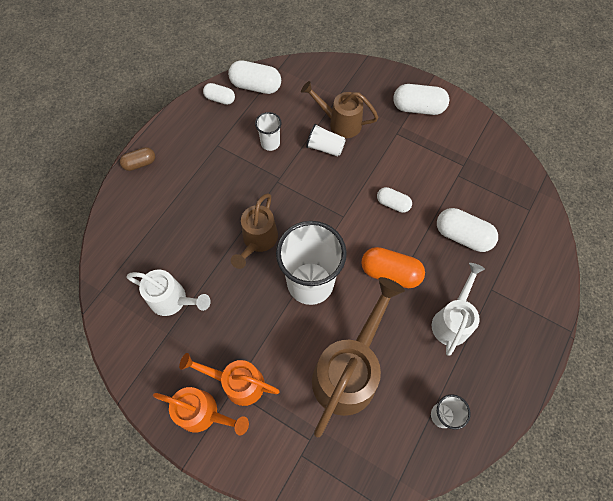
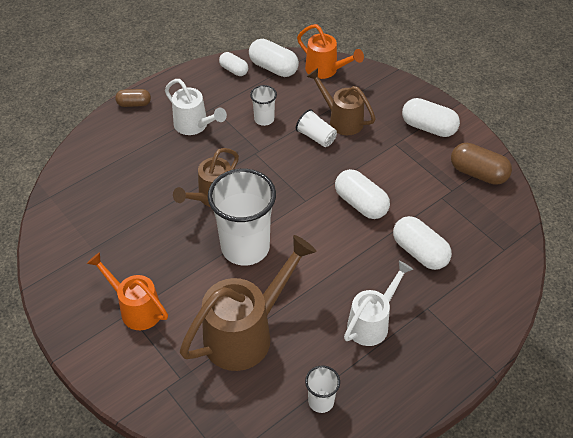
camera: 20 degrees right, 15 degrees down
(173, 300) = (110, 223): white watering can -> white watering can (194, 125)
(203, 413) = (93, 323): orange watering can -> orange watering can (325, 70)
(390, 273) = (329, 262): orange capsule -> none
(392, 204) = (360, 204): white capsule -> white capsule, size x1.64
(478, 141) = (478, 173): none -> brown capsule

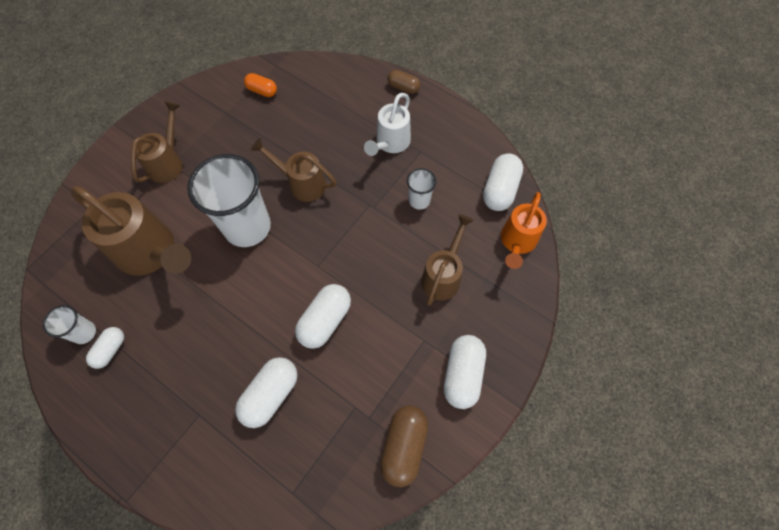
camera: 75 degrees right, 15 degrees up
(79, 213) = (262, 91): none -> orange capsule
(134, 104) = (403, 87): brown capsule -> brown capsule turned 45 degrees counterclockwise
(136, 309) = (168, 162): orange watering can -> brown watering can
(234, 70) = (482, 155): white capsule -> white capsule (110, 350)
(316, 137) = (409, 256): white cup -> none
(372, 323) = (174, 361): white watering can -> none

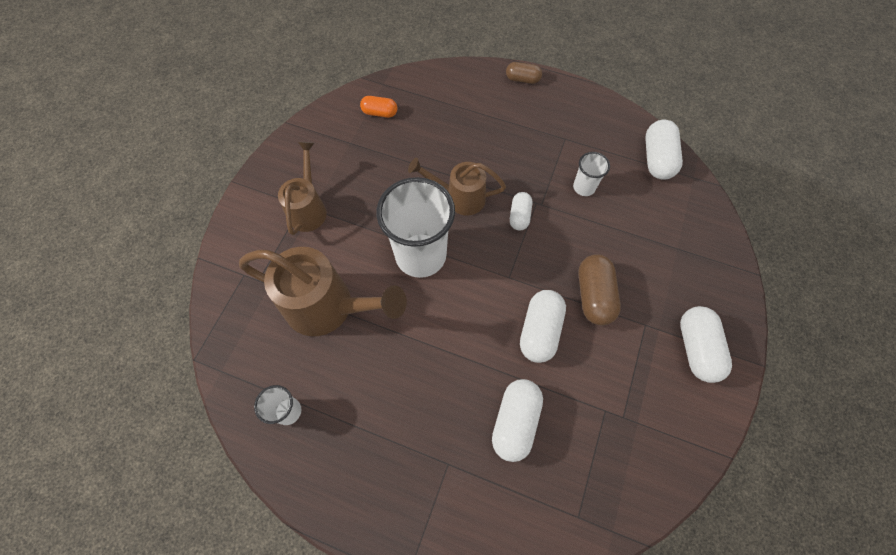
camera: 15 degrees left, 0 degrees up
(110, 350) = (325, 422): white capsule -> white capsule (519, 216)
(390, 143) = (532, 137): white watering can -> none
(404, 446) = (669, 436): brown capsule -> brown capsule (594, 295)
(443, 276) = (637, 256): brown watering can -> none
(517, 242) = (694, 205): orange watering can -> none

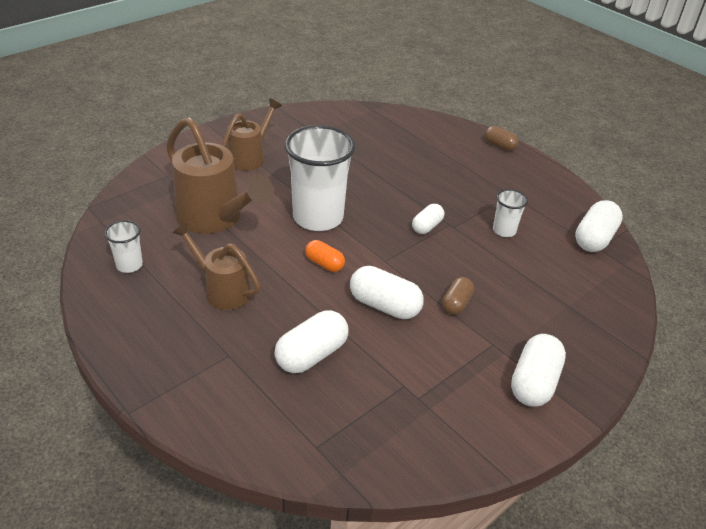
camera: 25 degrees right, 25 degrees down
(380, 113) = (355, 124): orange capsule -> orange capsule (324, 264)
(459, 198) = (382, 196): brown watering can -> brown watering can (222, 290)
(539, 331) = (384, 305): white capsule -> white capsule turned 75 degrees clockwise
(594, 295) = (456, 303): brown capsule -> brown capsule, size x0.61

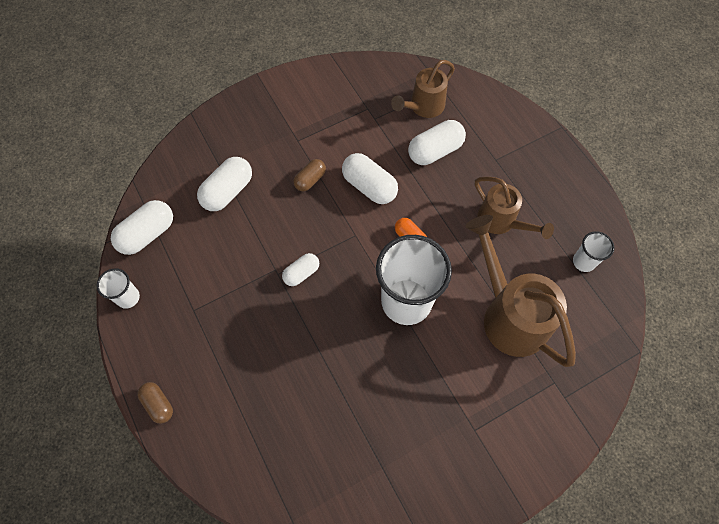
camera: 165 degrees left, 25 degrees up
(250, 157) = (470, 421): brown watering can -> brown watering can (423, 107)
(504, 230) = (228, 257): white cup -> white cup (128, 297)
(534, 382) = (283, 107): white capsule -> white capsule (228, 191)

